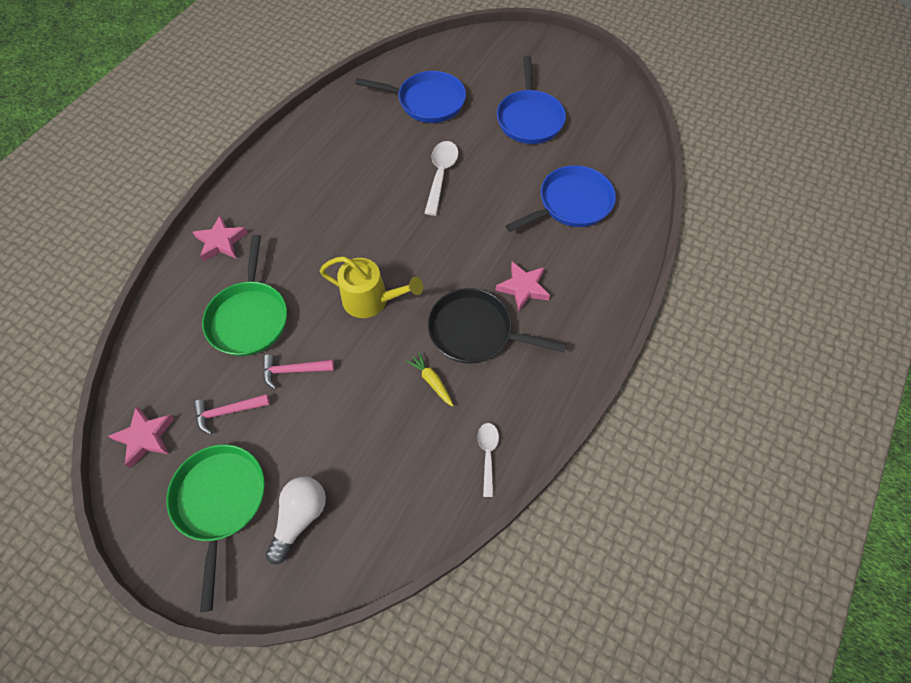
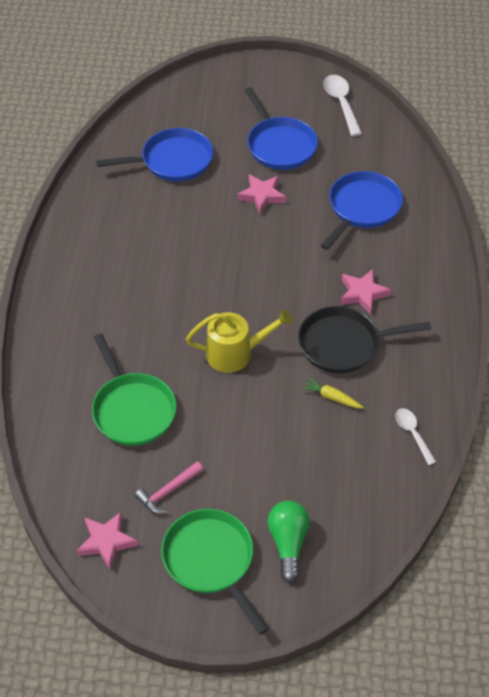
camera: 25 degrees left, 10 degrees down
(221, 242) = (57, 356): pink star -> pink star (262, 195)
(293, 370) = (204, 436): pink hammer -> none
(300, 517) = (288, 543): white light bulb -> green light bulb
(441, 175) = (229, 223): white spoon -> white spoon (341, 103)

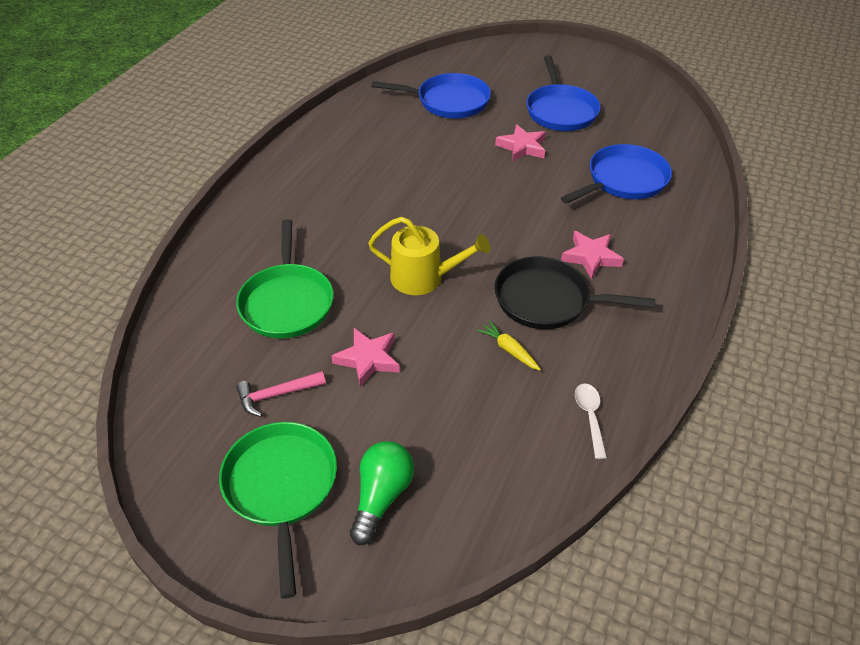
camera: 20 degrees right, 5 degrees down
(106, 542) = (180, 427): pink star -> pink star (368, 359)
(341, 103) = (639, 91): white spoon -> none

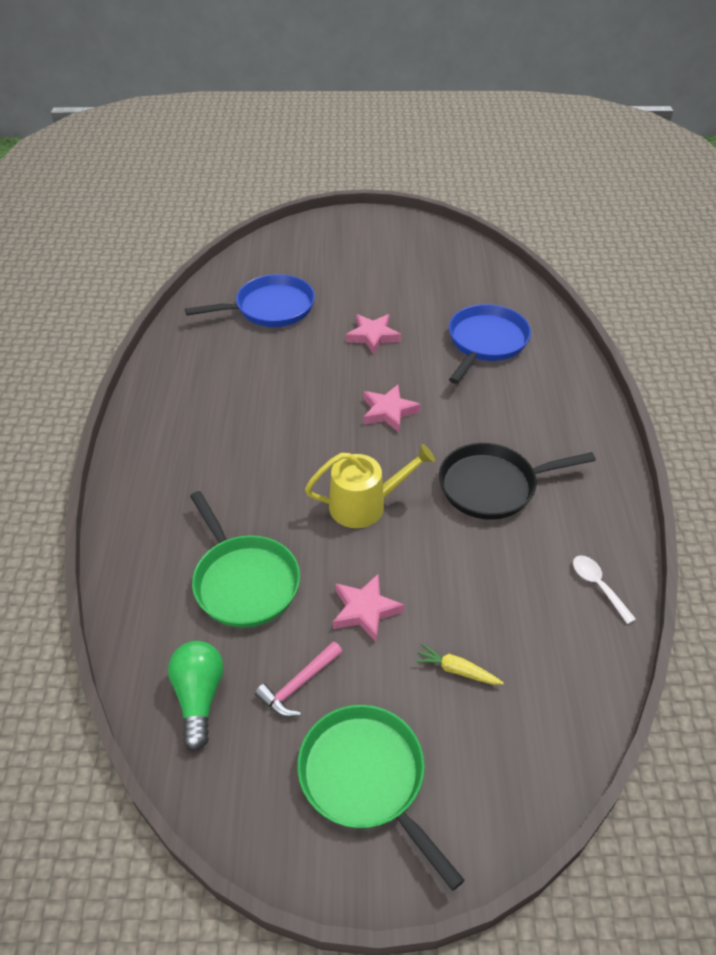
camera: 25 degrees left, 0 degrees up
(381, 496) = (467, 744): green light bulb -> green light bulb (199, 697)
(509, 350) = (489, 549): yellow carrot -> yellow carrot (456, 670)
(560, 111) = (385, 287): blue pan -> none
(591, 257) = (504, 429): pink star -> pink star (388, 411)

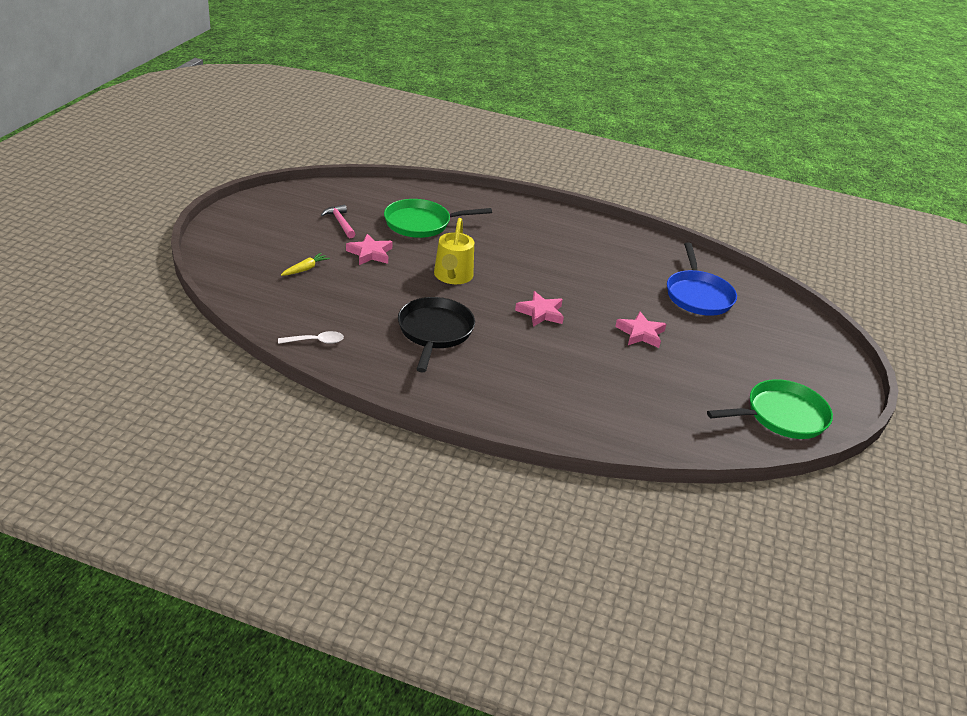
camera: 105 degrees right, 10 degrees down
(199, 697) = (357, 197): green light bulb -> none
(366, 778) = (272, 226): green pan -> green pan (781, 416)
(486, 342) = (608, 391): blue pan -> none

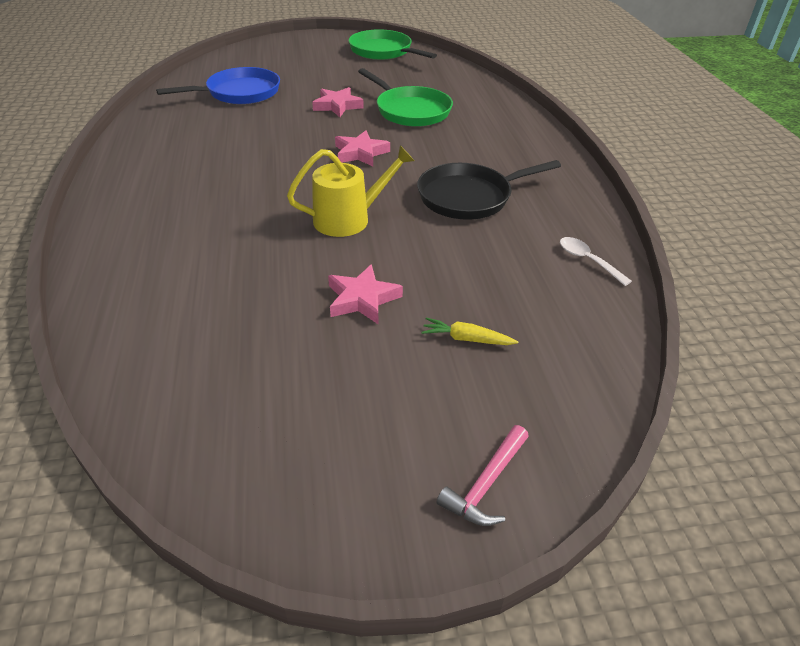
camera: 115 degrees left, 5 degrees up
(340, 222) = (299, 369): pink hammer -> pink hammer (486, 484)
(421, 223) = (230, 287): green pan -> green pan (410, 111)

